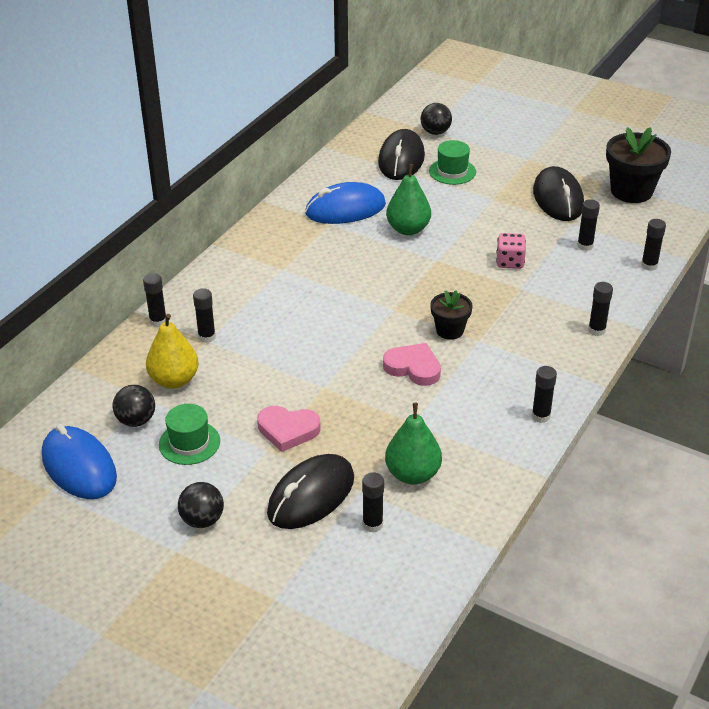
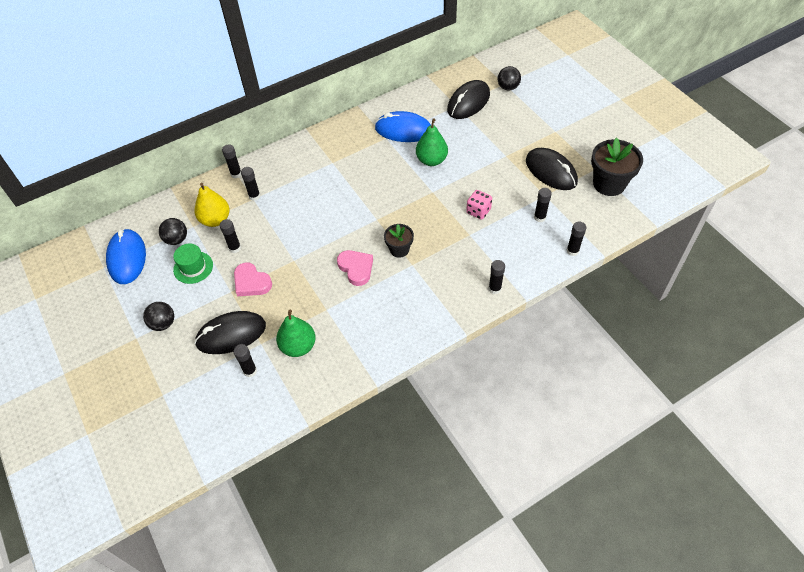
camera: 30 degrees right, 15 degrees up
(452, 171) = (495, 124): green hat -> none
(541, 416) = (407, 339): black glue stick -> black glue stick (235, 248)
(558, 198) = (551, 171): black mouse -> black mouse turned 60 degrees counterclockwise

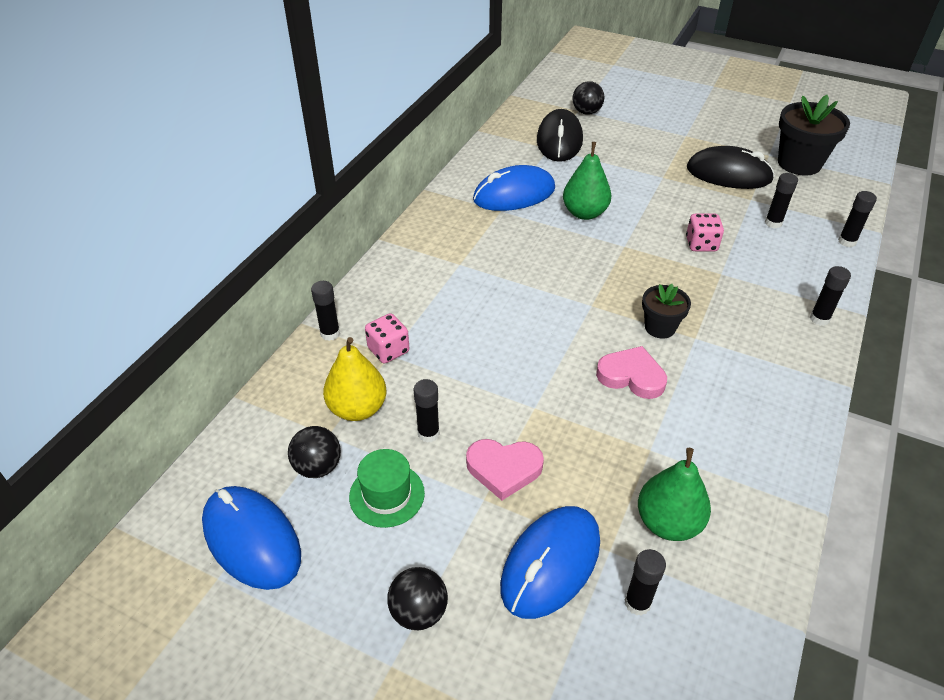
camera: 35 degrees left, 10 degrees down
(231, 334) = (551, 564): black mouse -> blue mouse
(254, 196) = (388, 350): black glue stick -> pink dice

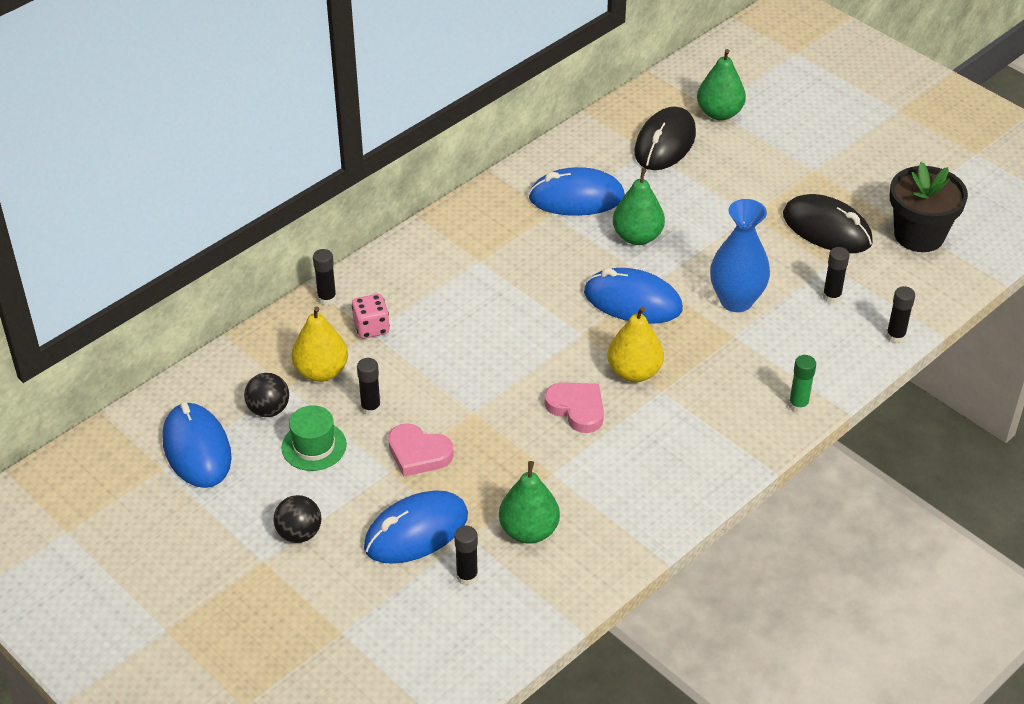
camera: 20 degrees right, 0 degrees up
(586, 112) = (719, 113): black ball -> green pear
(616, 266) = (632, 301): none -> blue mouse
(660, 327) = (634, 372): black flower pot -> yellow pear
(701, 244) = (736, 300): pink dice -> blue vase
(819, 319) = (798, 405): black glue stick -> green glue stick

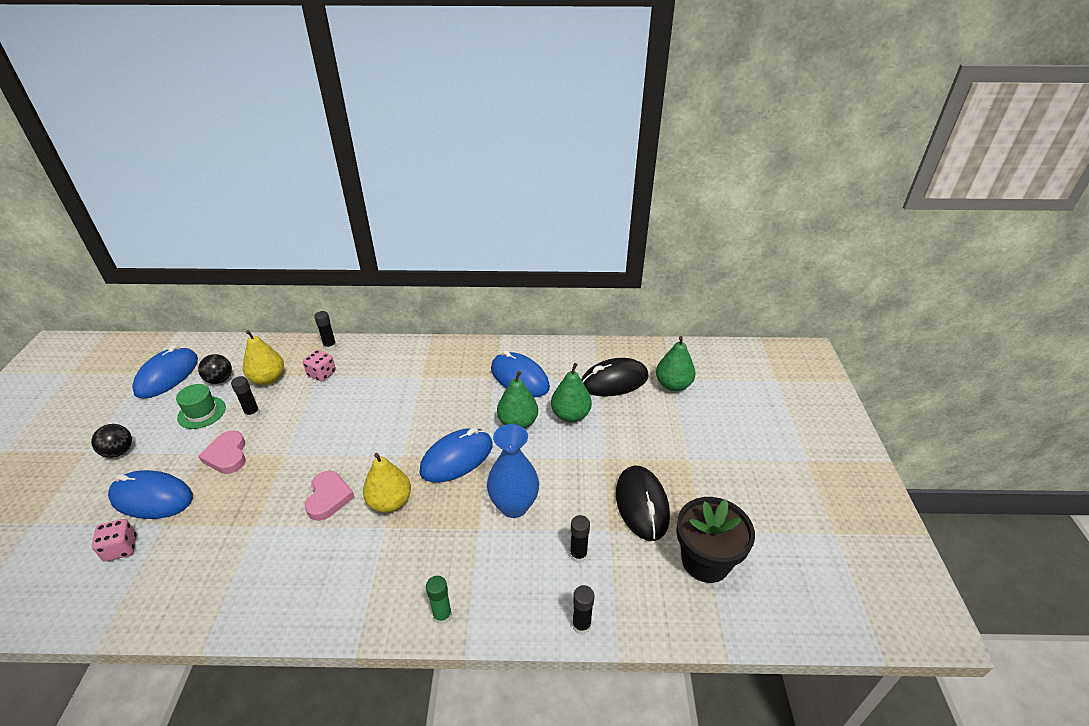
camera: 45 degrees right, 5 degrees down
(467, 576) = (121, 548): black glue stick -> pink dice
(529, 531) = (187, 550): green pear -> green pear (570, 415)
(632, 301) = (457, 458): blue mouse -> blue mouse turned 75 degrees clockwise

